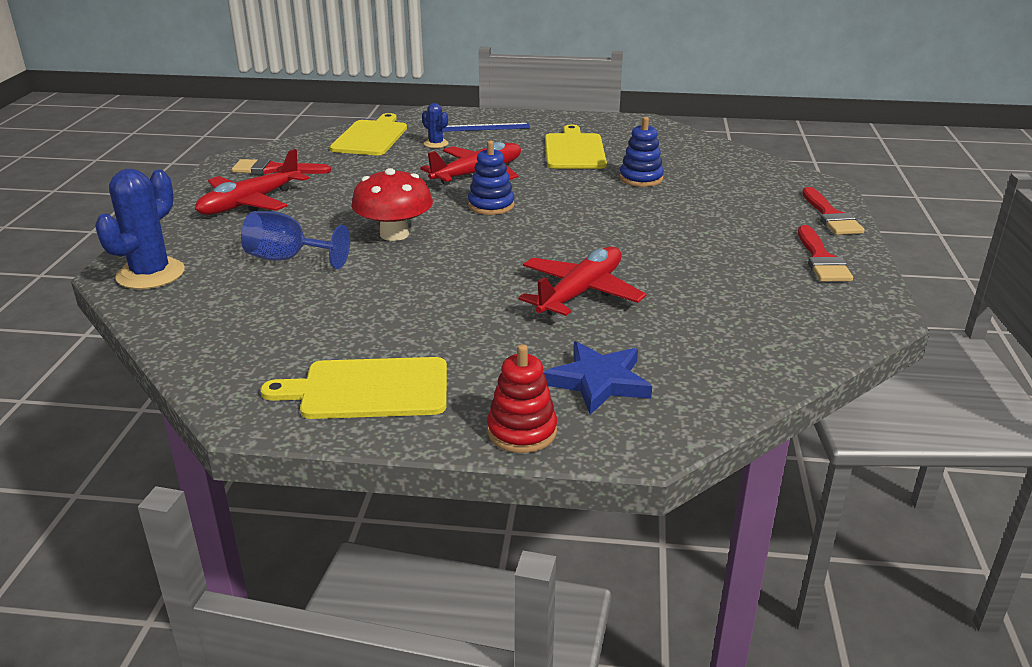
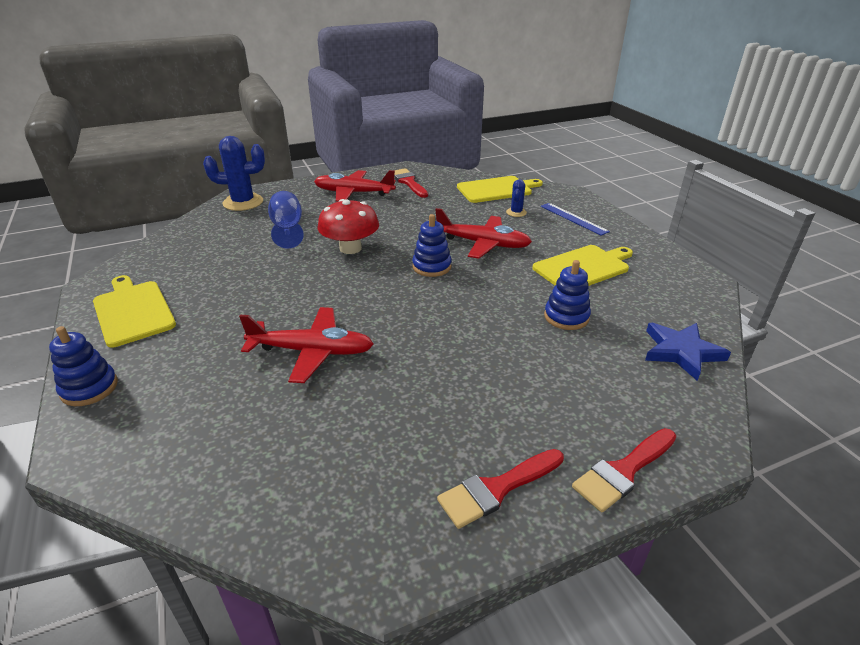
camera: 60 degrees right, 5 degrees up
(522, 431) = (89, 388): red stacking toy -> blue stacking toy
(598, 381) = (170, 403): blue star -> blue star (681, 352)

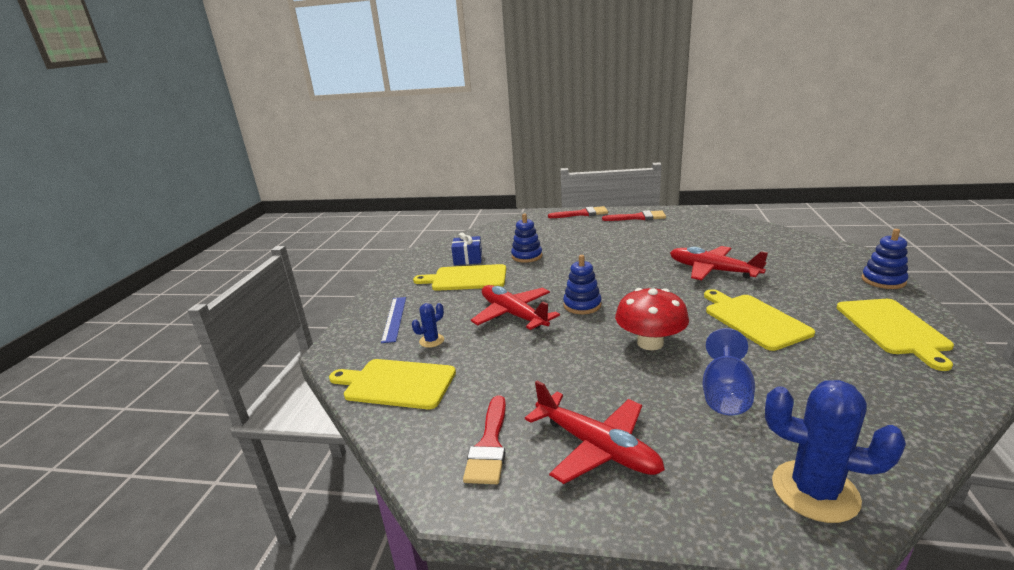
camera: 145 degrees left, 10 degrees down
(264, 289) = (753, 320): none -> yellow cutting board
(628, 293) = (468, 259): none -> blue gift
(681, 352) = (493, 234): blue star -> none

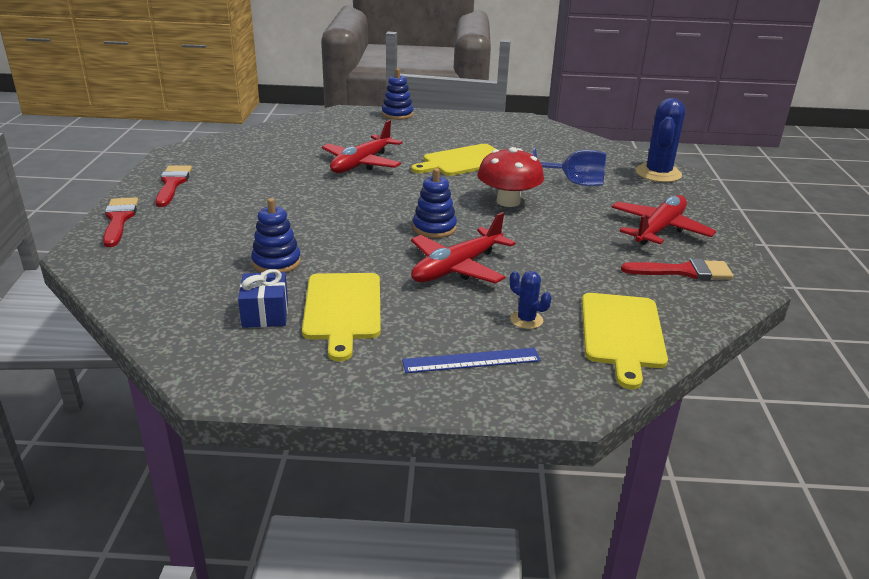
camera: 100 degrees left, 5 degrees up
(893, 328) = (474, 126): yellow cutting board -> none

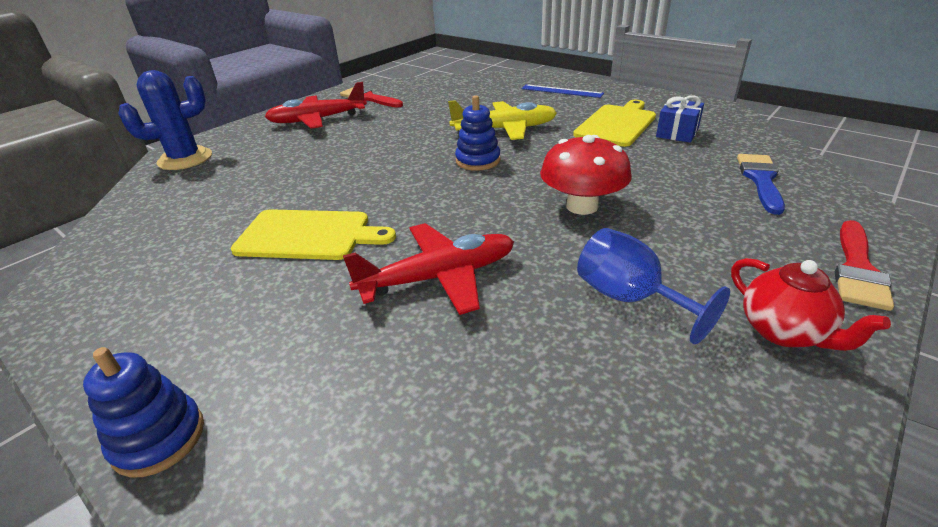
camera: 140 degrees left, 5 degrees up
(172, 184) = (784, 332): red brush -> red teapot
(172, 271) = (760, 180): none -> blue brush
(276, 262) = (652, 165): blue stacking toy -> none
(457, 267) = (504, 129): red plane -> yellow plane
(508, 201) = (370, 168): red mushroom -> red mushroom (582, 206)
(526, 320) = (505, 98): blue cactus -> none
(575, 183) = (273, 170): blue goblet -> blue goblet (630, 299)
(622, 333) = (465, 85): yellow cutting board -> none

